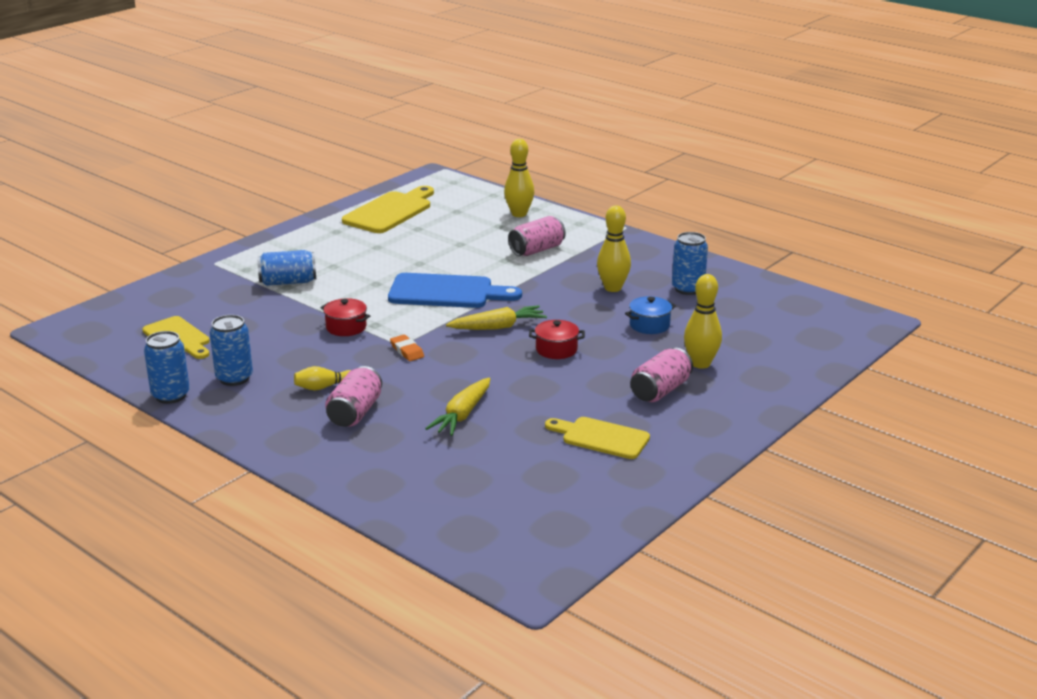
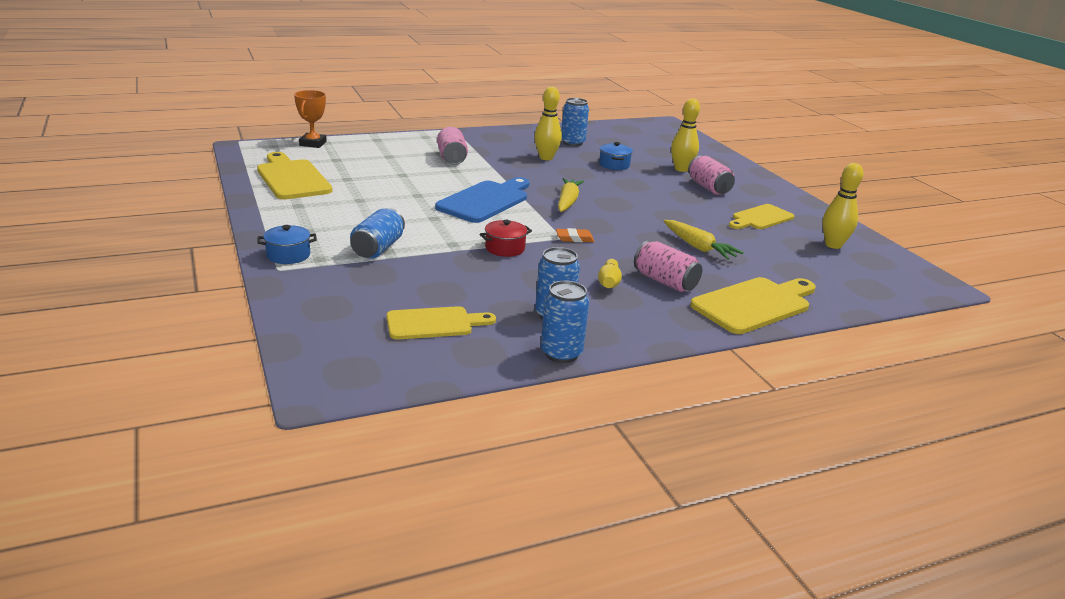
camera: 65 degrees left, 0 degrees up
(241, 258) = (288, 255): none -> blue pot
(349, 467) = (754, 305): none -> yellow cutting board
(482, 192) = (313, 143): none -> orange trophy
(519, 214) = (377, 146): yellow bowling pin -> yellow bowling pin (833, 245)
(556, 350) = (623, 196): red pot -> none

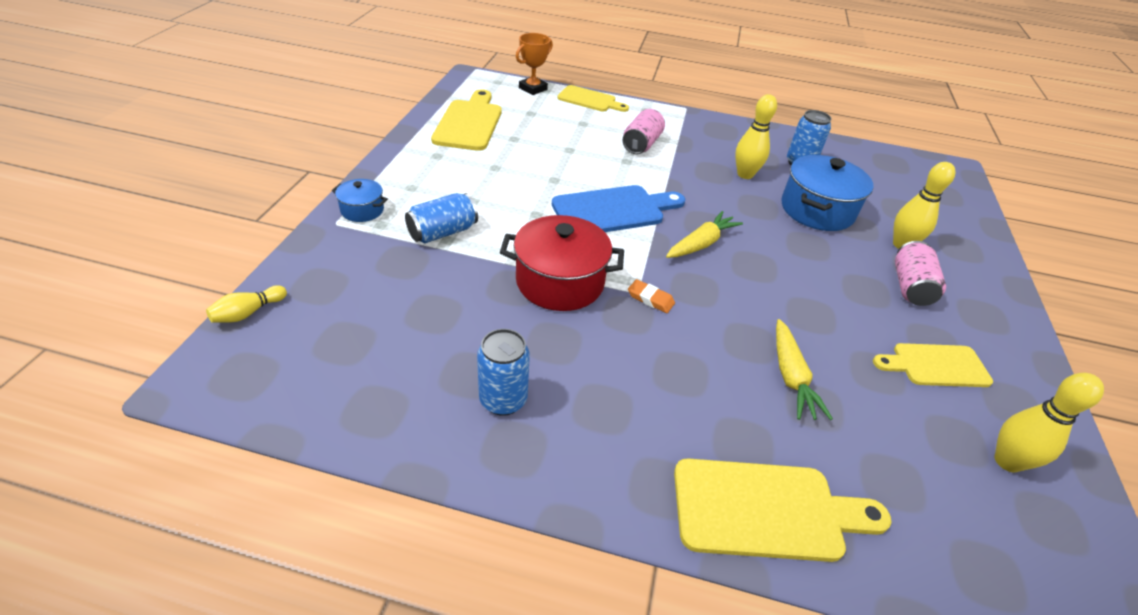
camera: 35 degrees right, 15 degrees up
(434, 323) = (379, 351): yellow cutting board -> yellow cutting board (589, 100)
(505, 248) = (560, 282): red pot -> red pot, size x1.93
(561, 353) = (447, 460): blue can -> none
(609, 282) = (617, 381): yellow bowling pin -> yellow bowling pin (248, 313)
(614, 165) = (817, 210): blue pot -> blue pot, size x1.93
(665, 281) = (686, 412): pink can -> none

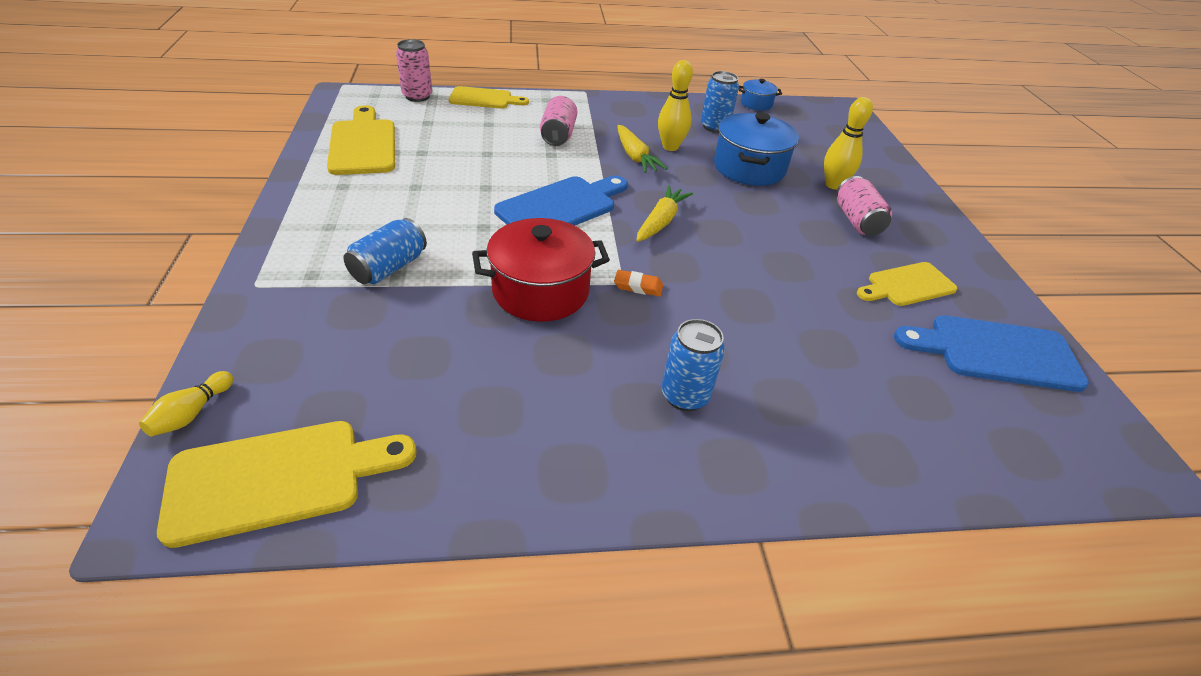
camera: 20 degrees left, 0 degrees up
(362, 210) = (281, 264): blue pot -> blue pot (756, 104)
(503, 400) = (539, 426): blue can -> blue can (685, 396)
(533, 89) = (417, 96): orange trophy -> pink can
(766, 510) = (832, 456): yellow cutting board -> yellow cutting board (277, 479)
(791, 377) = (797, 327): yellow carrot -> yellow carrot (635, 157)
(1007, 461) = (996, 352): yellow bowling pin -> blue cutting board

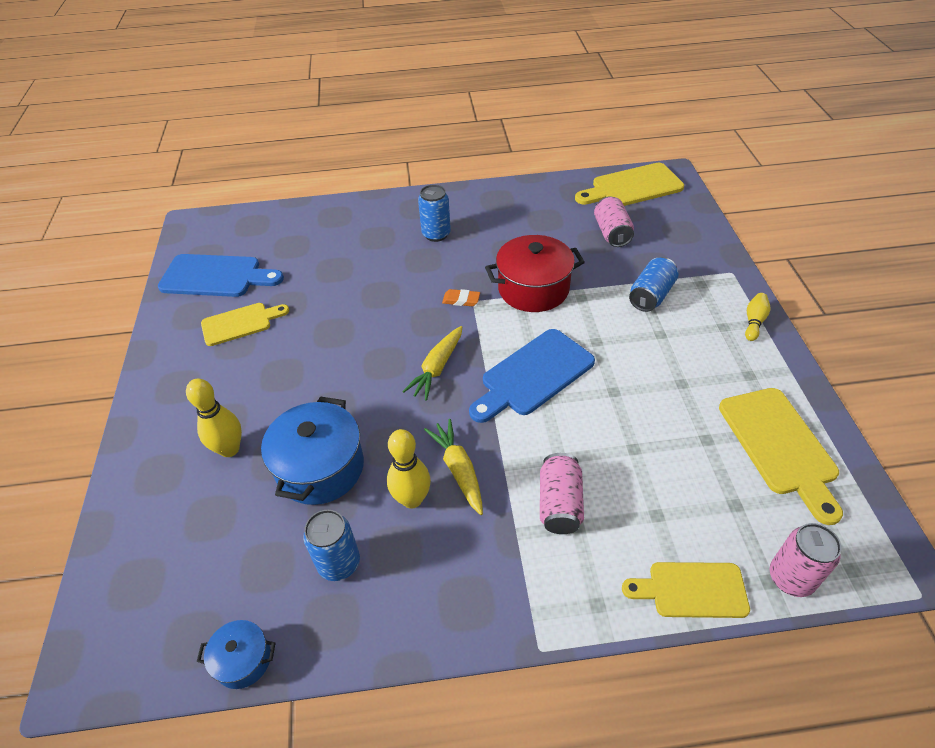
camera: 175 degrees left, 5 degrees up
(192, 413) = (696, 205): yellow bowling pin -> yellow bowling pin (754, 322)
(857, 221) = (237, 393): pink can -> pink can (611, 233)

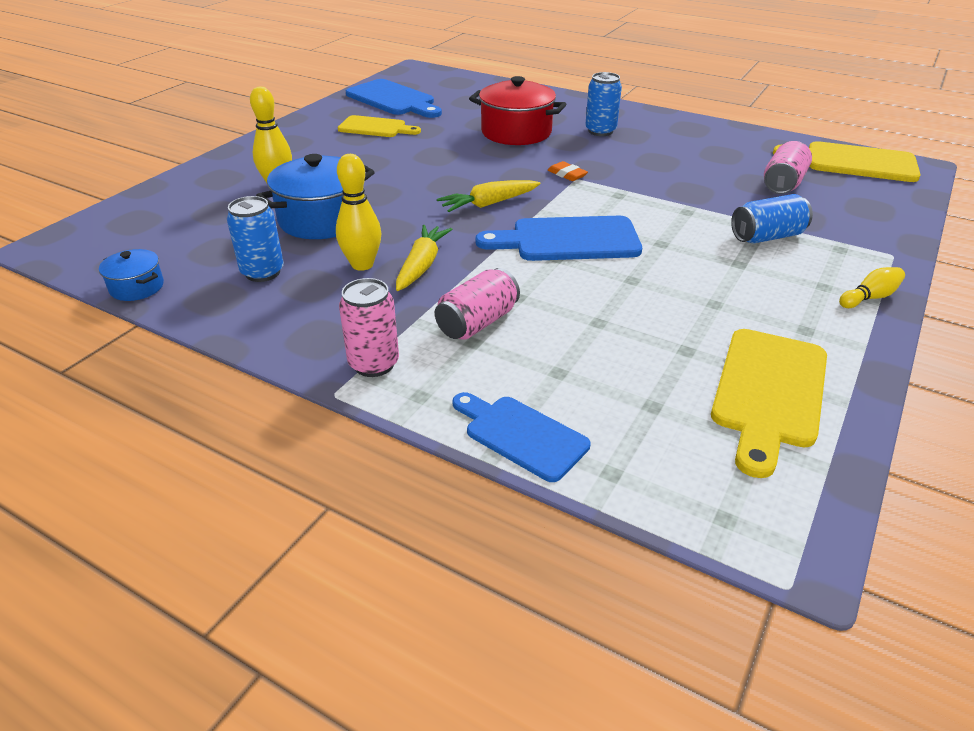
camera: 35 degrees right, 10 degrees down
(533, 289) = (645, 191): red pot -> red pot (516, 132)
(692, 590) = (521, 435): yellow cutting board -> blue cutting board
(790, 578) = (640, 485): pink can -> pink can (374, 364)

